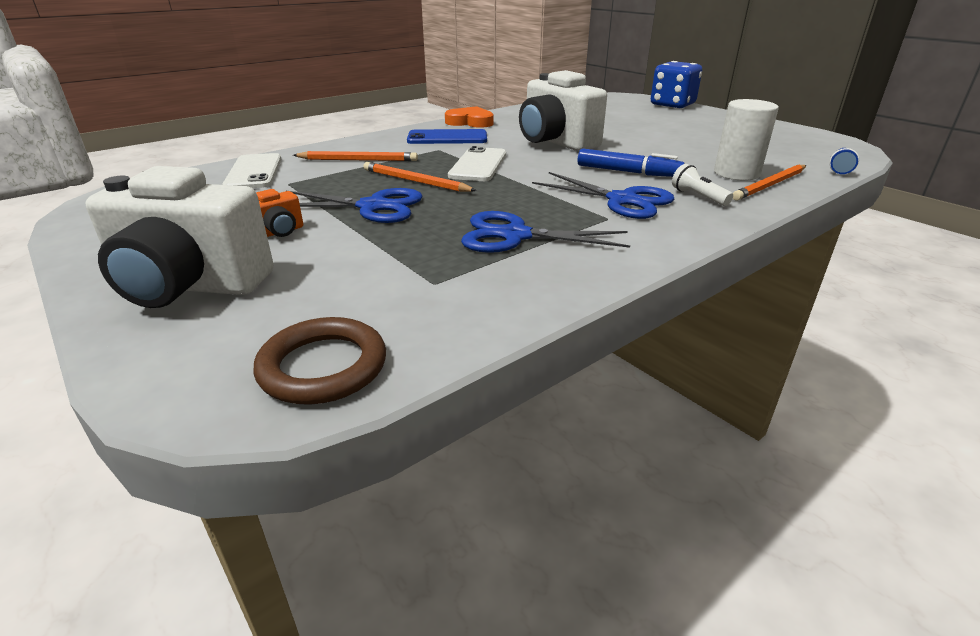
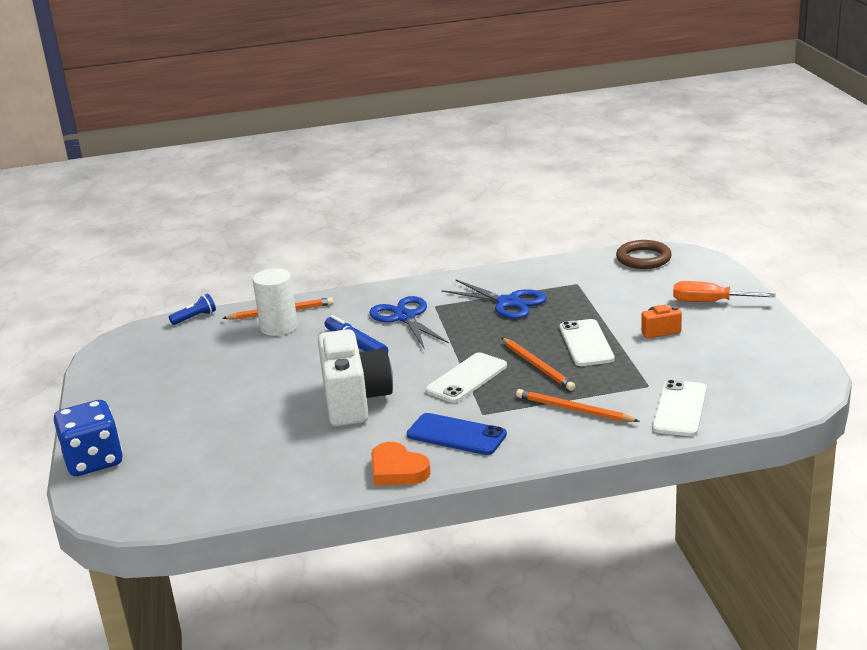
camera: 150 degrees left, 5 degrees down
(190, 286) = (709, 302): white camera -> orange screwdriver
(373, 207) = (586, 343): blue scissors -> white phone
(698, 197) = (349, 311): white flashlight -> none

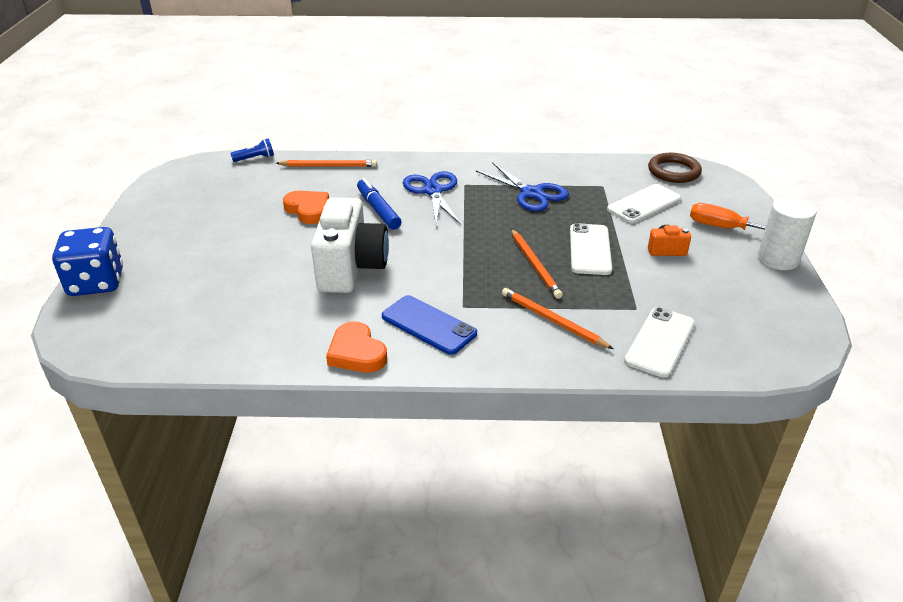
camera: 10 degrees right, 10 degrees up
(279, 327) = (320, 180): white cylinder -> white cylinder (778, 259)
(282, 357) = (308, 210): none -> orange heart
(467, 378) = (463, 265): white phone -> white phone (644, 204)

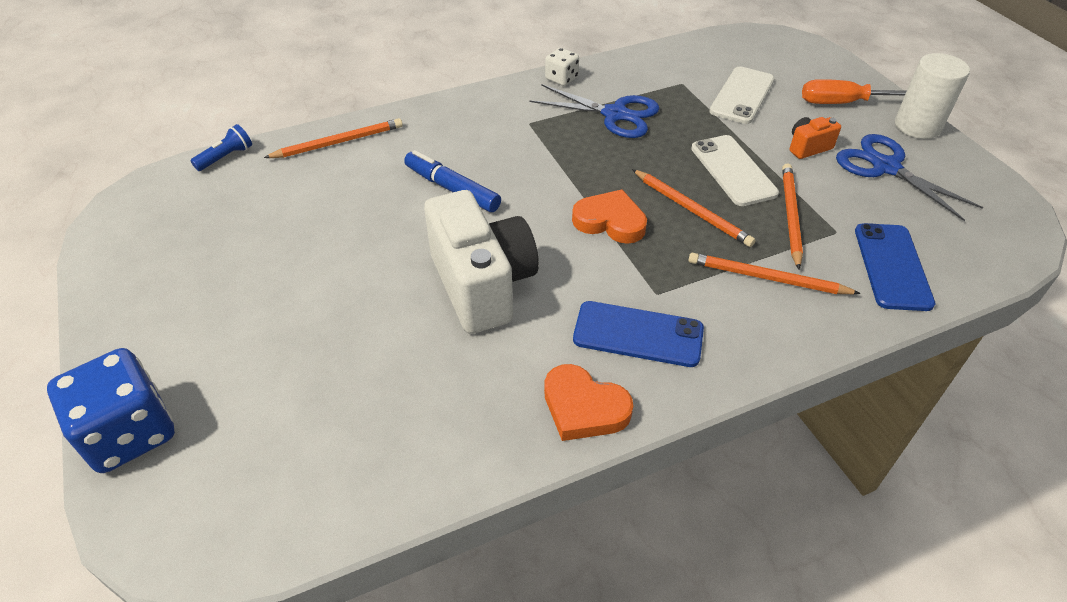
camera: 25 degrees left, 10 degrees up
(308, 210) = (360, 215): orange heart -> orange heart (610, 221)
(433, 191) = (499, 143): blue scissors -> blue scissors (886, 167)
(512, 162) = (561, 78): none -> white dice
(608, 289) = (790, 216): none -> orange pencil
(660, 342) = (892, 266): white phone -> blue phone
(673, 171) = (739, 46): brown ring -> none

